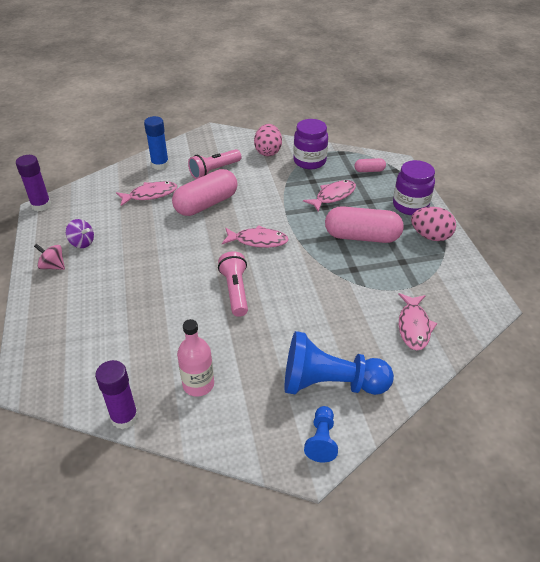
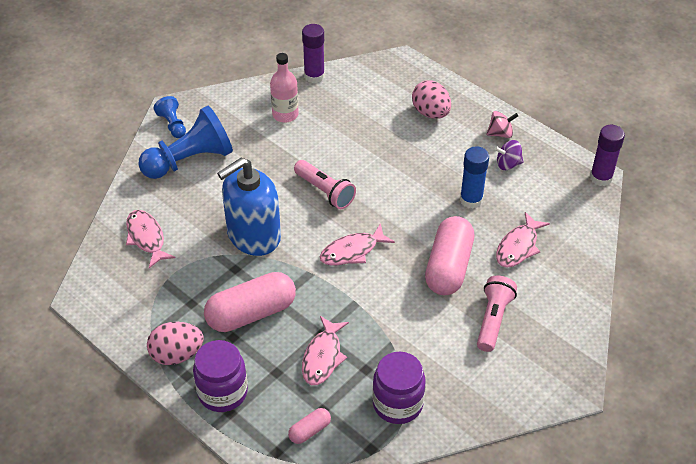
camera: 145 degrees right, 5 degrees up
(160, 165) = (562, 293): blue glue stick -> blue glue stick (471, 200)
(268, 152) = (464, 391): pink egg -> pink egg (431, 113)
(321, 285) = (253, 235): none -> blue soap dispenser

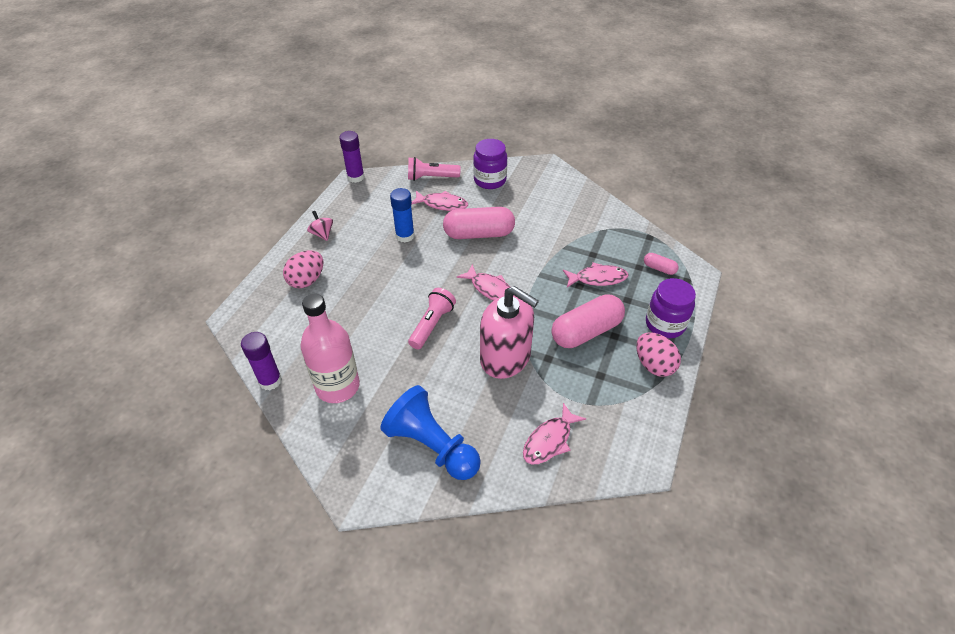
camera: 110 degrees left, 0 degrees up
(172, 125) = (383, 486): blue pawn -> none
(251, 313) = (586, 331): pink capsule -> pink capsule turned 75 degrees counterclockwise
(253, 235) = (505, 358): blue soap dispenser -> pink soap dispenser
(285, 114) = (337, 386): pink bottle -> pink bottle, size x1.57
(397, 404) = (609, 233): purple jar -> purple jar (490, 180)
(493, 319) = (514, 204): pink flashlight -> pink flashlight (431, 177)
(508, 164) = (357, 224): purple spinning top -> none

